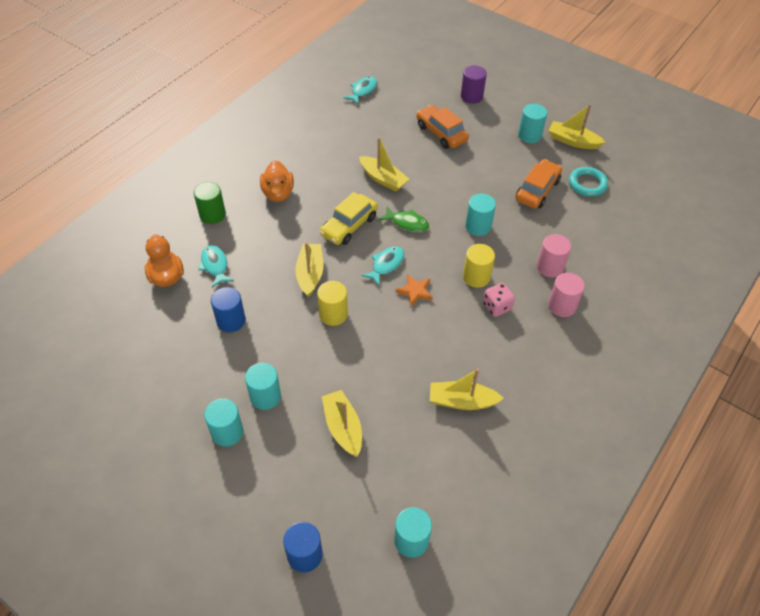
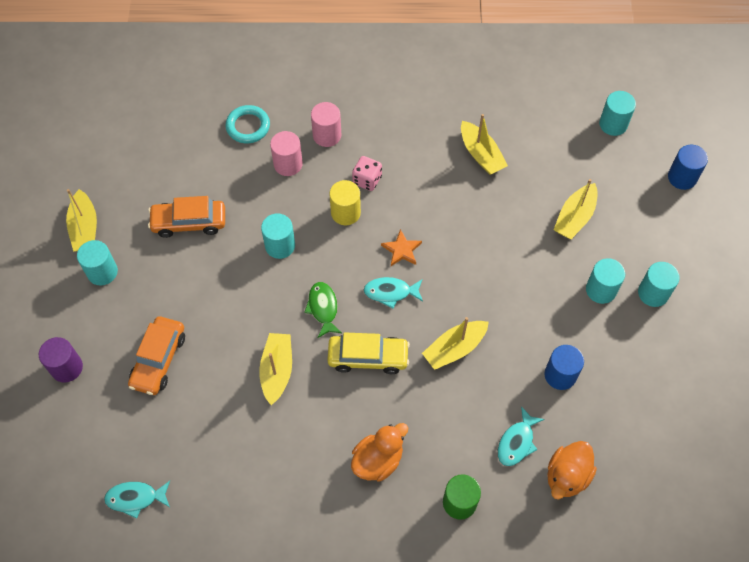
camera: 125 degrees left, 10 degrees up
(333, 314) = (481, 297): yellow cylinder -> none
(587, 184) = (148, 185): turquoise ring -> turquoise ring (248, 126)

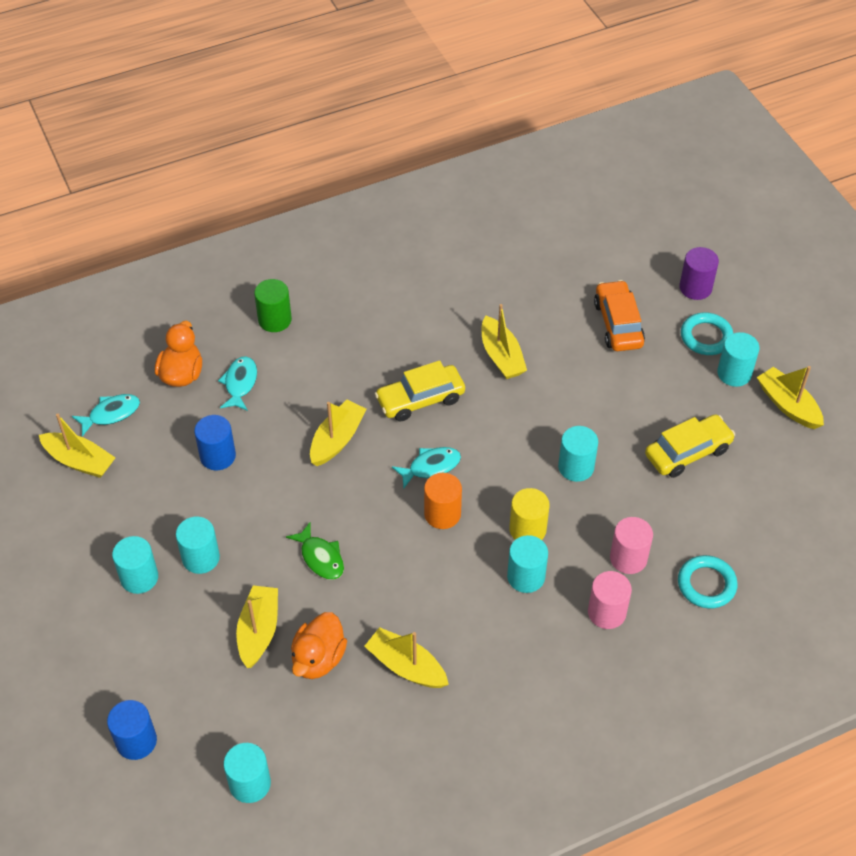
camera: 155 degrees right, 10 degrees down
(97, 315) = (706, 337): none -> turquoise ring
(135, 498) = (557, 225): turquoise fish -> turquoise fish (111, 414)
(189, 222) = (688, 452): orange car -> yellow car
(323, 308) = (491, 425): green fish -> green fish (320, 557)
(367, 180) = (526, 577): pink dice -> turquoise cylinder
(378, 460) = (365, 323): orange duck -> orange duck (318, 658)
(401, 250) = (442, 514): orange star -> orange cylinder
(681, 420) = (79, 461): none -> yellow boat

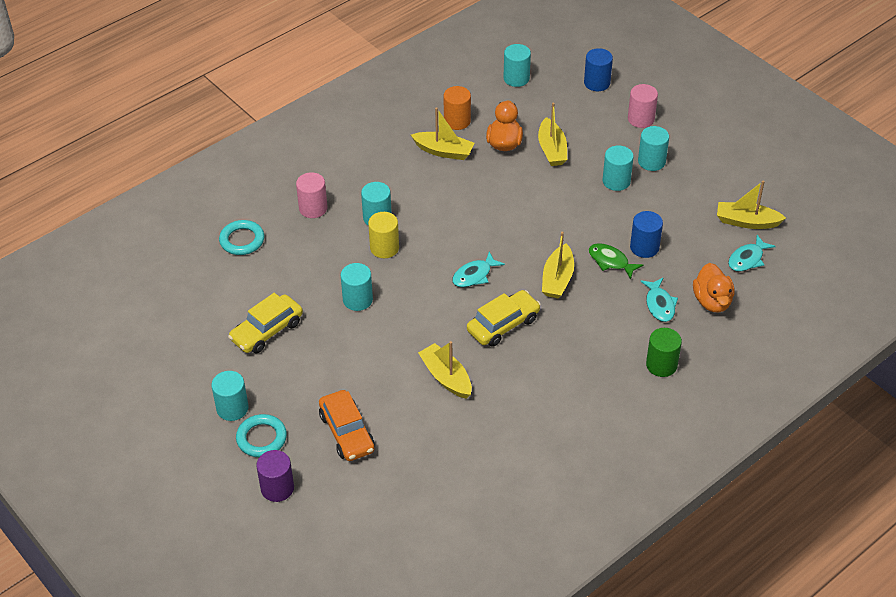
camera: 165 degrees right, 5 degrees down
(320, 557) = (531, 199): green fish -> green fish (610, 261)
(442, 514) = (453, 245): orange cylinder -> orange cylinder (457, 121)
(628, 558) = (303, 245): pink cylinder -> pink cylinder (641, 119)
(788, 405) = (182, 390): yellow boat -> none

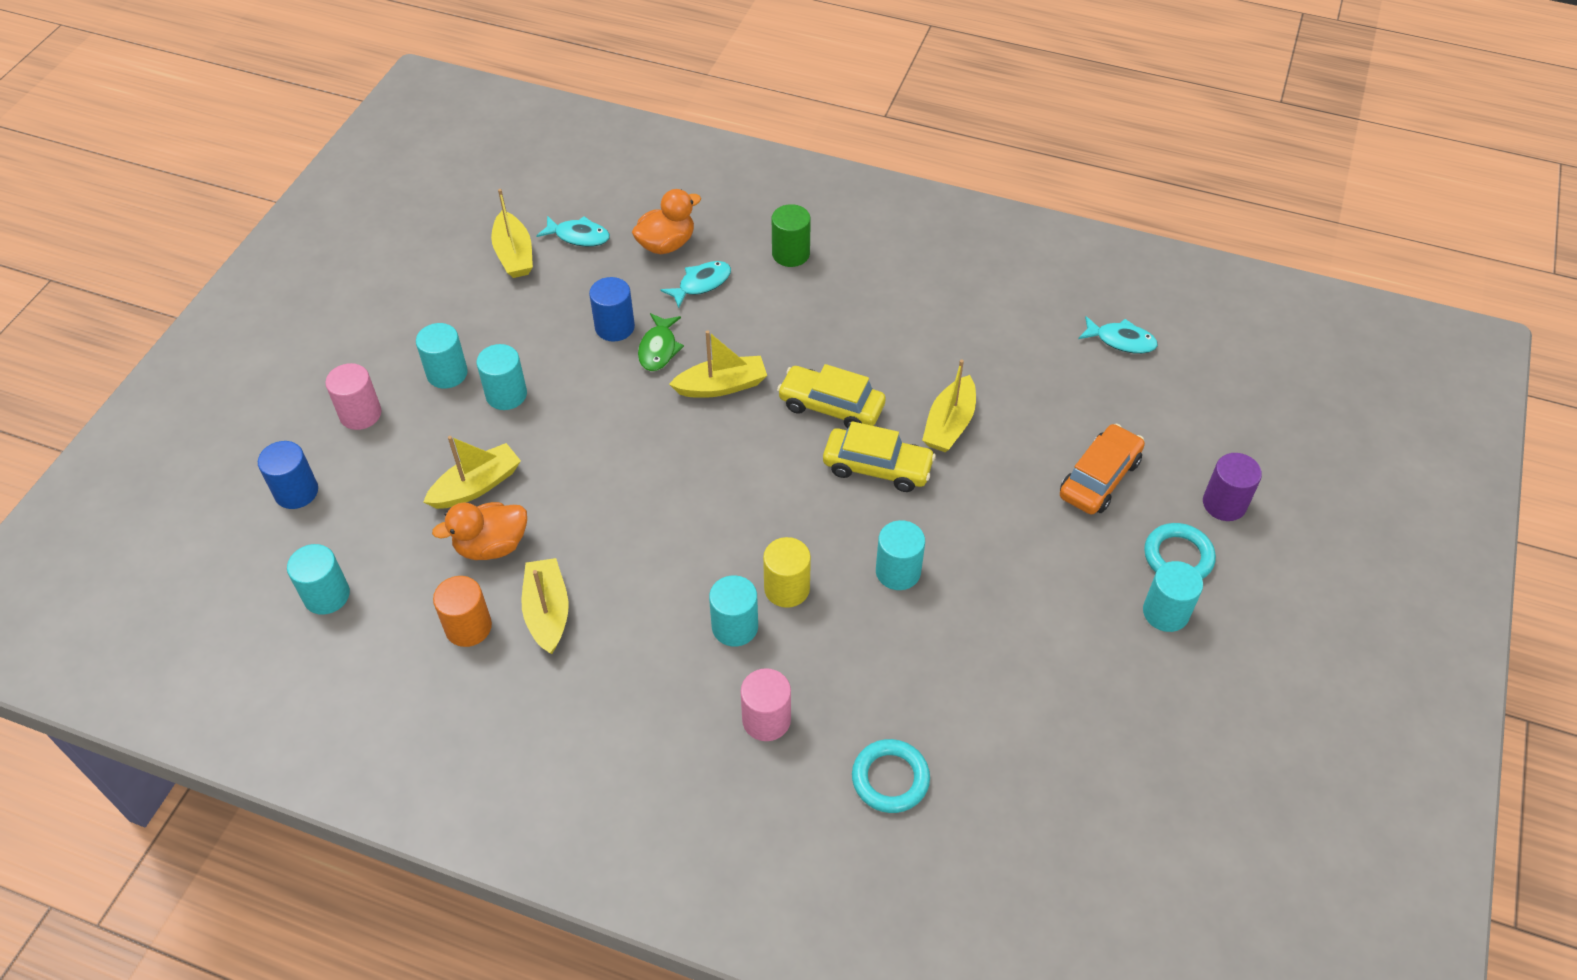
camera: 120 degrees left, 5 degrees up
(267, 331) = (1023, 646): yellow car -> yellow car (877, 467)
(474, 275) = (770, 468): turquoise fish -> turquoise fish (1121, 340)

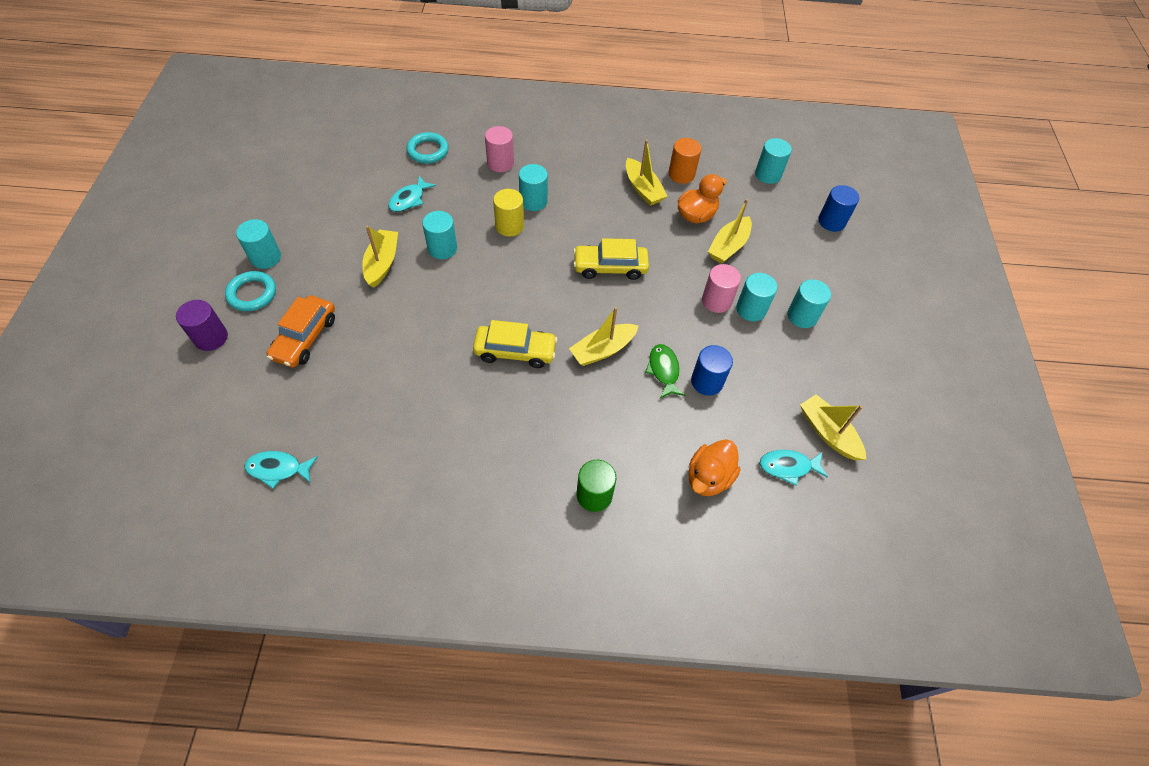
camera: 160 degrees right, 5 degrees up
(360, 414) = (835, 275): pink cylinder -> pink cylinder (716, 301)
(701, 284) = (659, 441): turquoise fish -> turquoise fish (409, 199)
(877, 467) = (470, 312): yellow car -> yellow car (610, 267)
(949, 424) = (422, 356): yellow boat -> yellow boat (382, 263)

